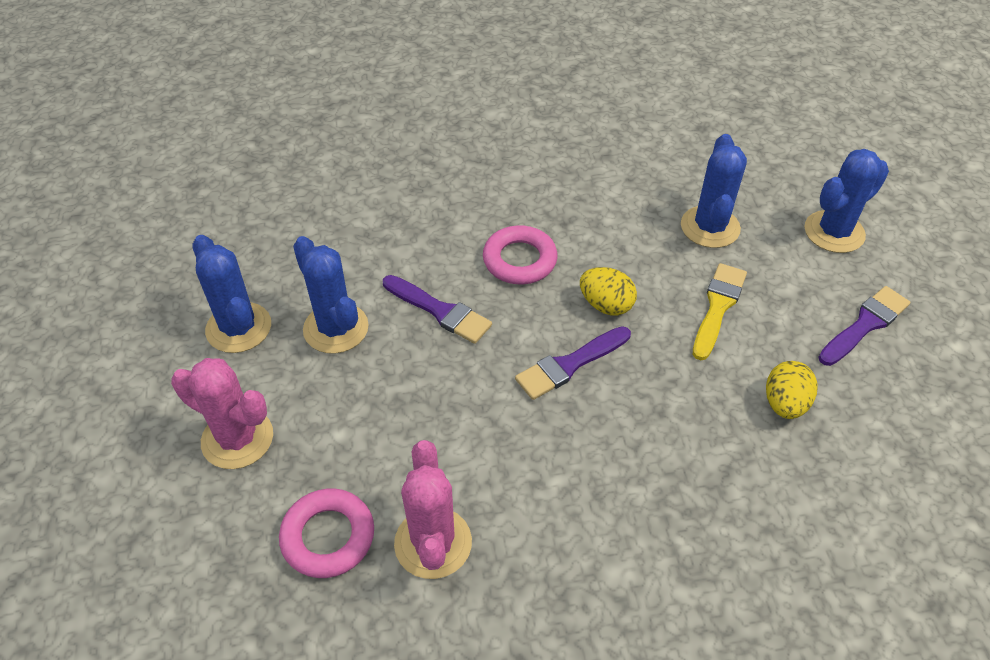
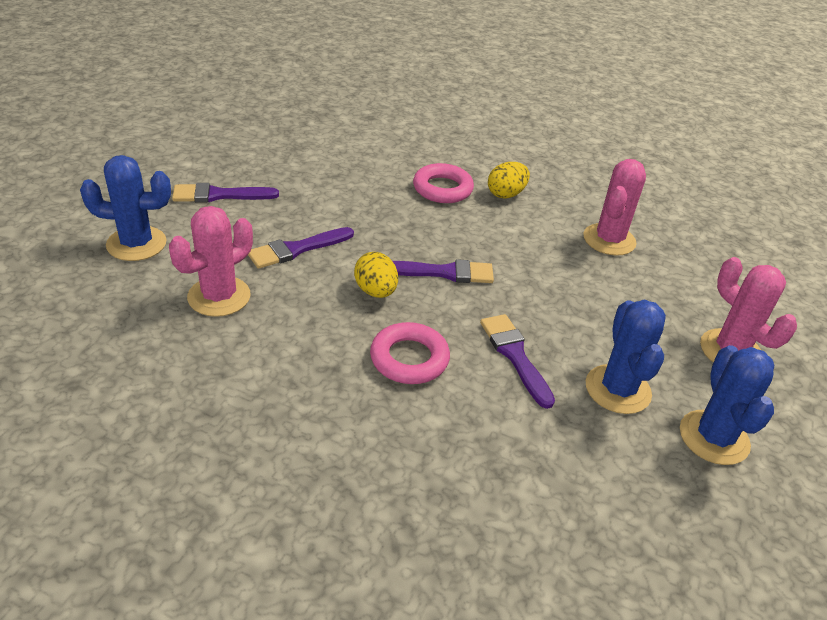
camera: 150 degrees left, 10 degrees down
(328, 537) = (676, 271): pink ring -> pink ring (442, 189)
(710, 227) = (219, 296): blue cactus -> pink cactus
(718, 307) = (296, 249): yellow brush -> purple brush
(784, 403) = (331, 192): yellow egg -> yellow egg (506, 194)

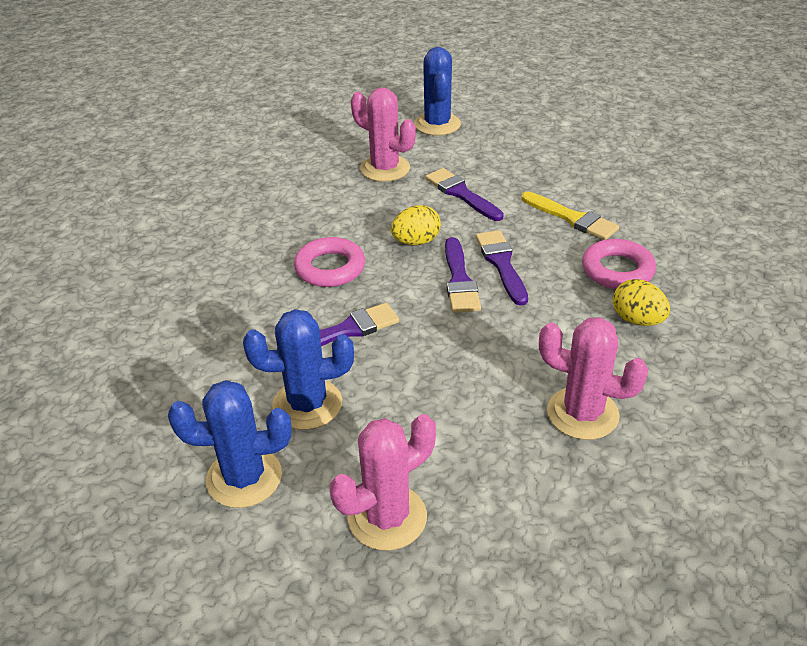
camera: 90 degrees right, 0 degrees up
(219, 195) = (524, 145): purple brush -> purple brush (501, 264)
(362, 194) = (572, 218): none -> yellow brush

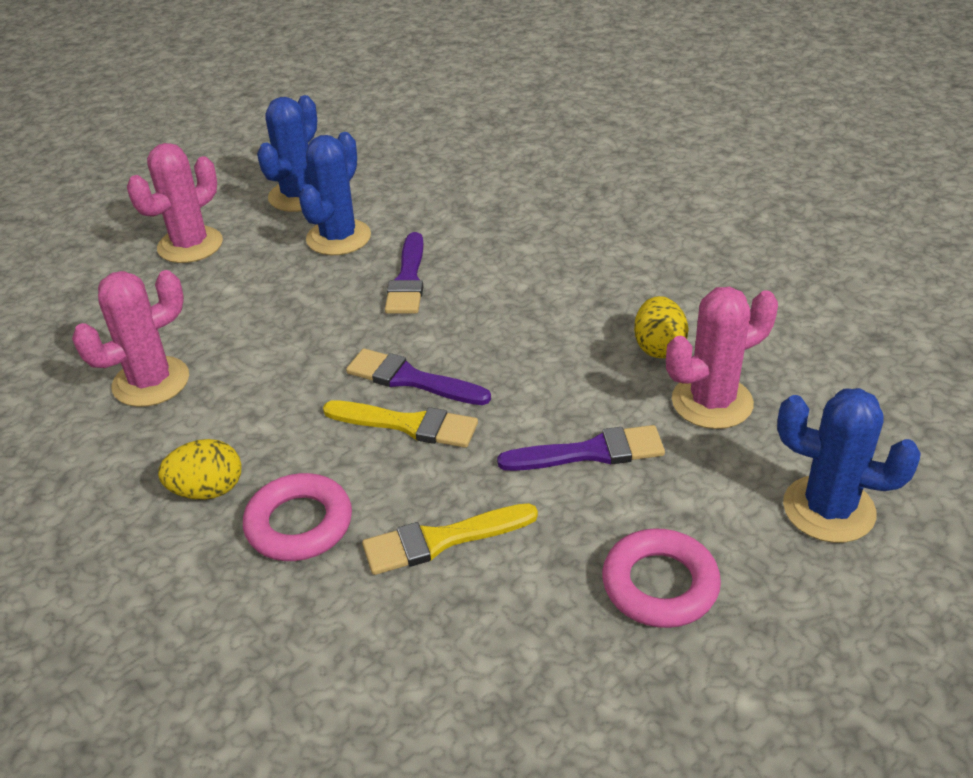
camera: 120 degrees right, 0 degrees up
(330, 268) = (518, 296): pink ring -> pink ring (660, 585)
(387, 517) = (190, 245): pink cactus -> pink cactus turned 45 degrees clockwise
(416, 242) = (513, 372): yellow egg -> yellow egg (658, 347)
(501, 264) = (408, 425): purple brush -> yellow brush

